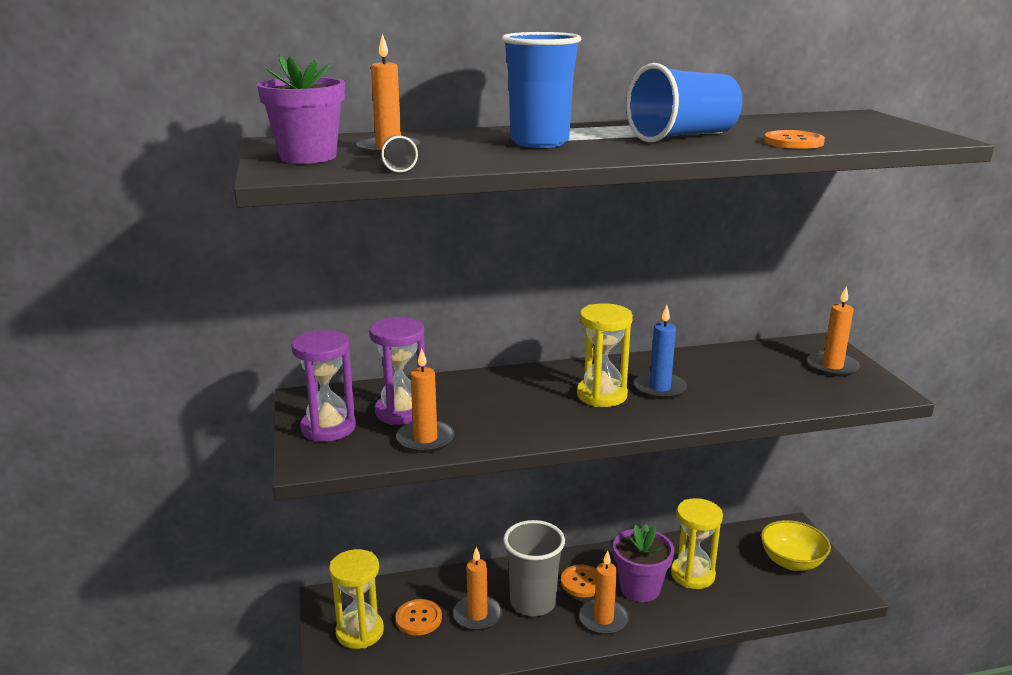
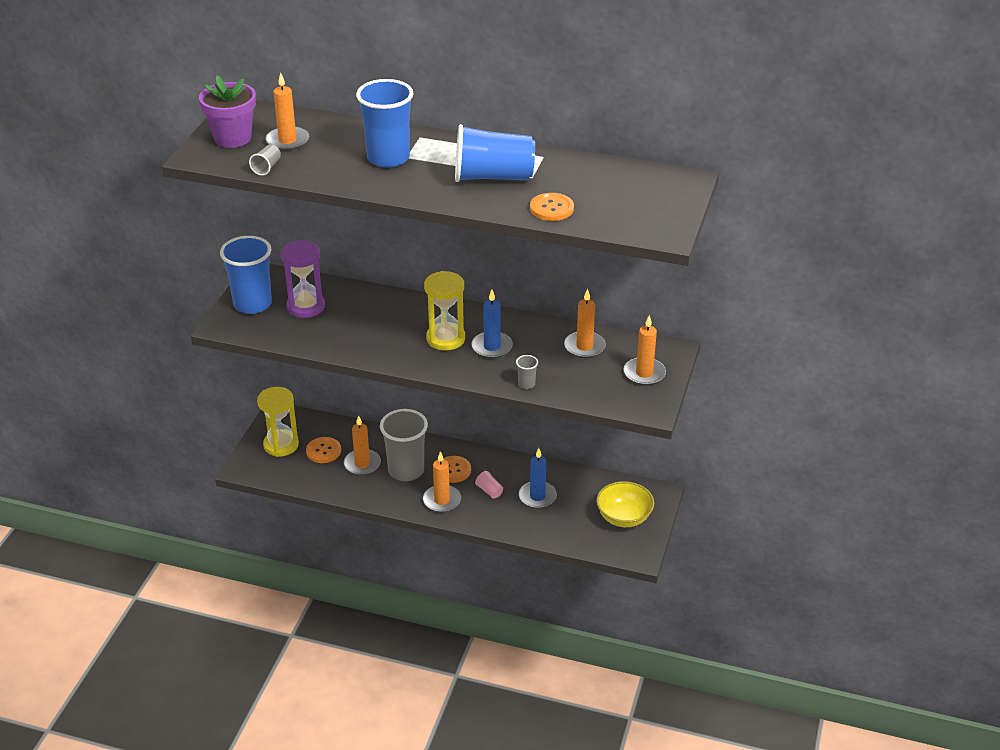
camera: 30 degrees right, 15 degrees up
(328, 428) = (252, 304): purple hourglass -> blue cup
(425, 439) = (300, 333): orange candle -> orange candle (584, 347)
(640, 588) = (489, 490): purple flower pot -> pink cup
(692, 575) = (537, 496): yellow hourglass -> blue candle
(743, 409) = (526, 384): none -> grey cup

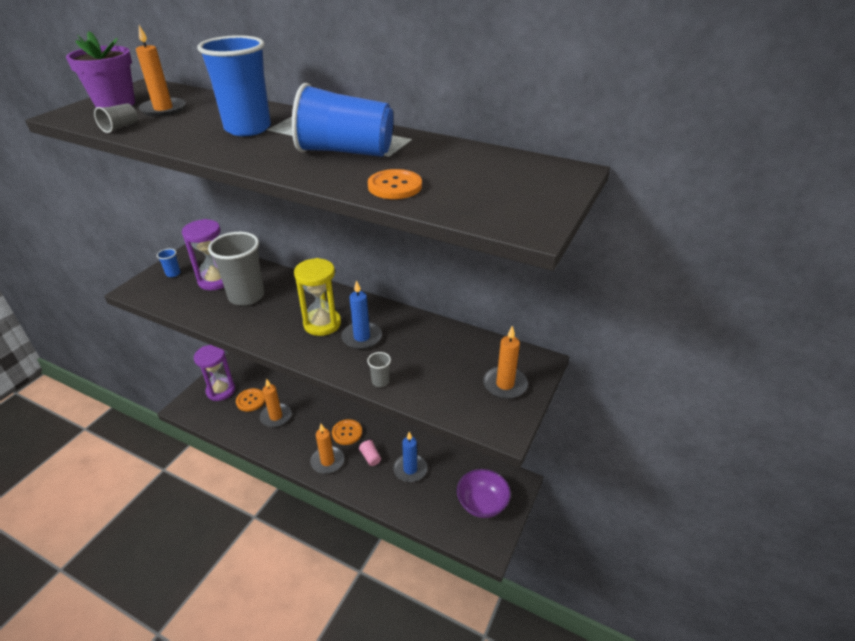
camera: 10 degrees right, 0 degrees up
(252, 304) = (173, 273): blue cup -> blue cup, size x0.42
(281, 445) = (221, 390): yellow hourglass -> purple hourglass
(406, 470) = (308, 427): grey cup -> grey cup (246, 296)
(584, 347) = (451, 347): orange candle -> none
(624, 517) = (482, 503): yellow bowl -> purple bowl

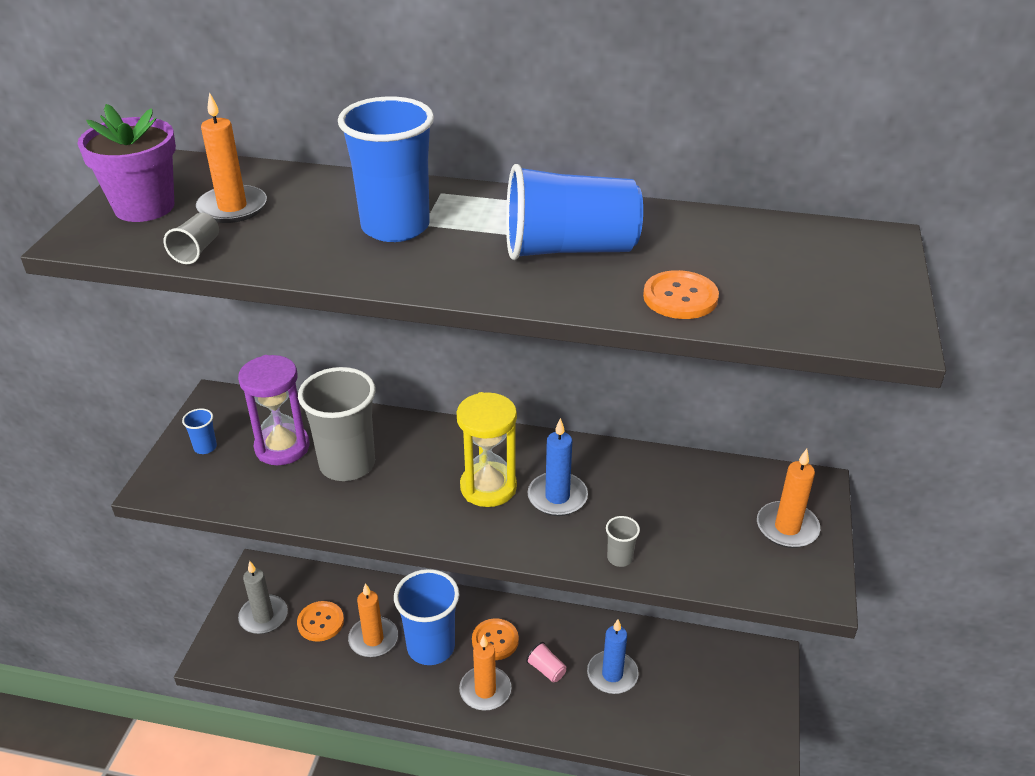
camera: 15 degrees left, 0 degrees up
(221, 390) = (263, 616): purple hourglass -> grey candle
(307, 428) = (431, 647): none -> blue cup
(482, 503) = (733, 700): purple bowl -> none

